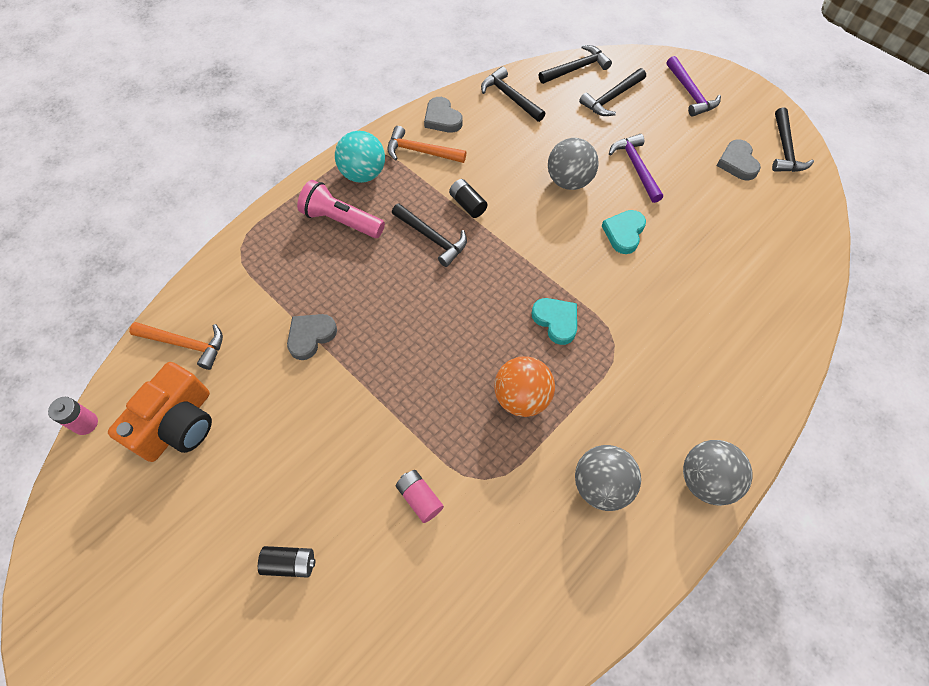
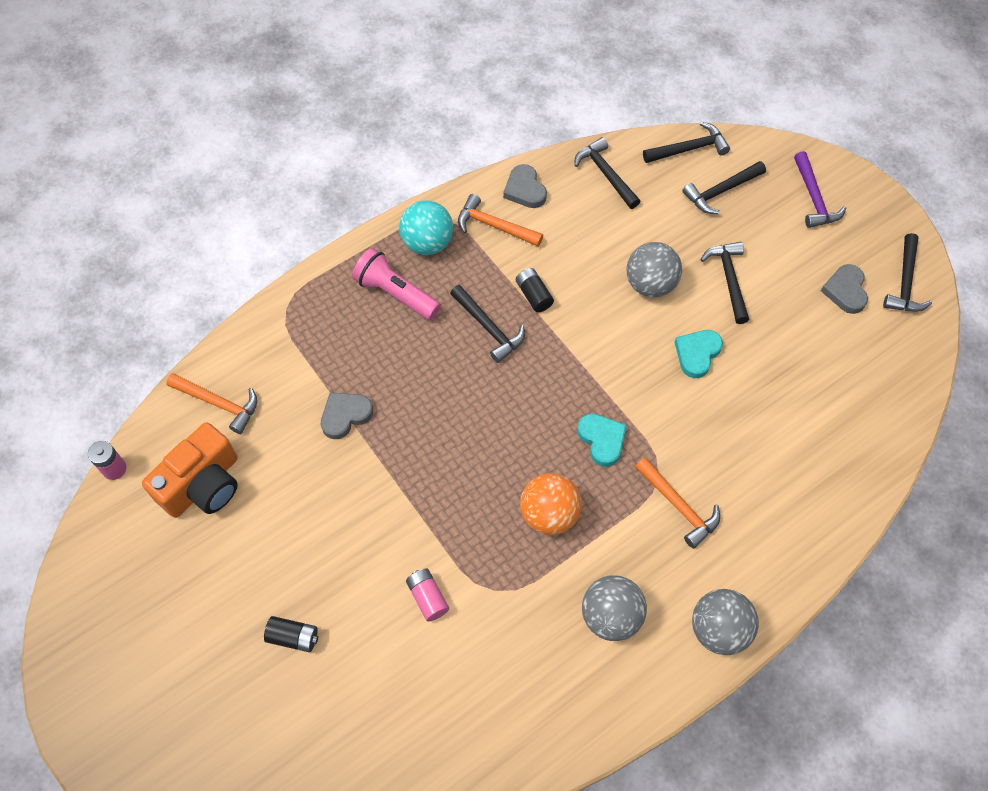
camera: 10 degrees right, 0 degrees up
(636, 167) = (729, 279): purple hammer -> black hammer
(640, 370) = (678, 506): none -> orange hammer

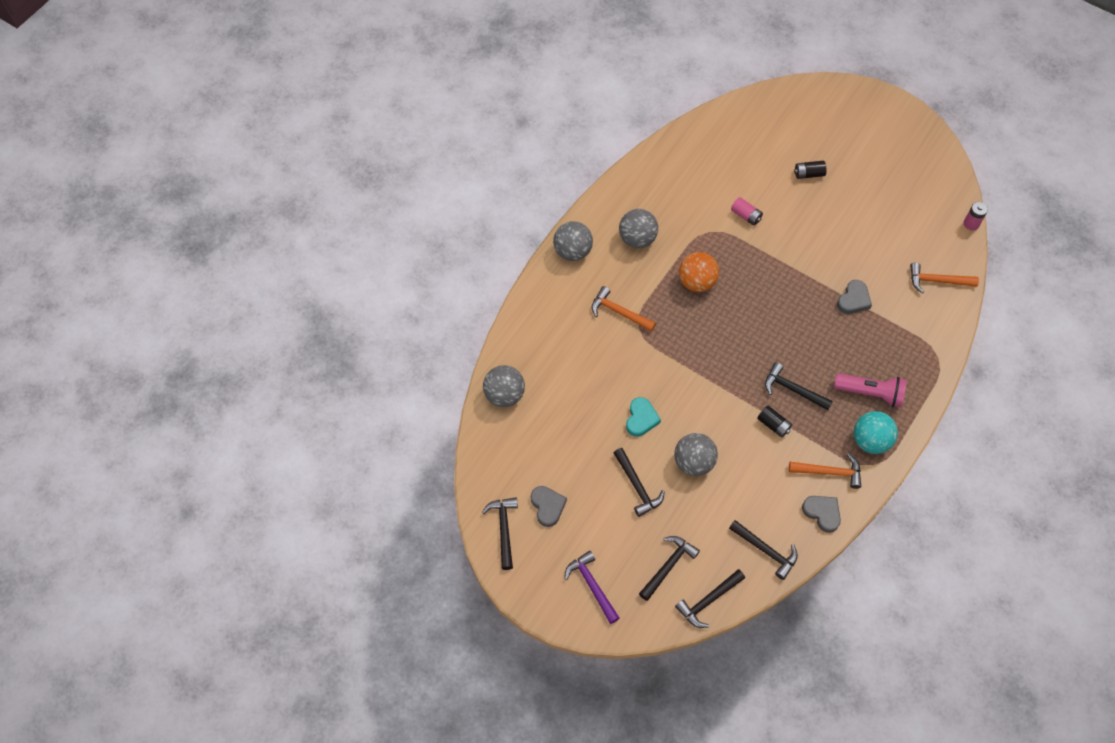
camera: 160 degrees right, 0 degrees up
(203, 484) = (913, 232): orange camera -> none
(602, 440) = (683, 338): turquoise heart -> none
(873, 441) = (504, 395): none -> grey ball

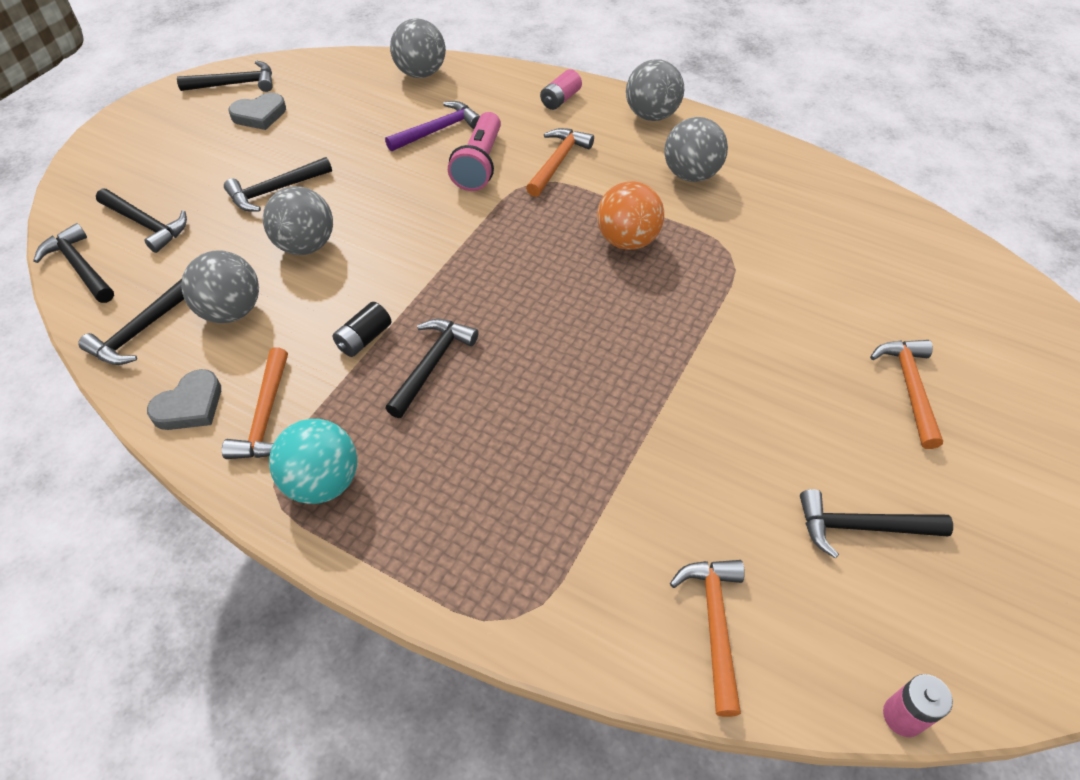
camera: 85 degrees right, 10 degrees down
(592, 586) = (139, 156): purple hammer -> purple hammer (438, 130)
(641, 419) = (382, 190): turquoise heart -> none
(746, 216) = (778, 298): pink battery -> pink battery (560, 99)
(750, 500) = (231, 311): none -> grey ball
(808, 174) = (909, 388): black battery -> orange hammer
(853, 299) = (634, 459): grey heart -> none
(870, 393) = (424, 484): pink flashlight -> pink flashlight (479, 164)
(888, 215) = (861, 527): none -> black hammer

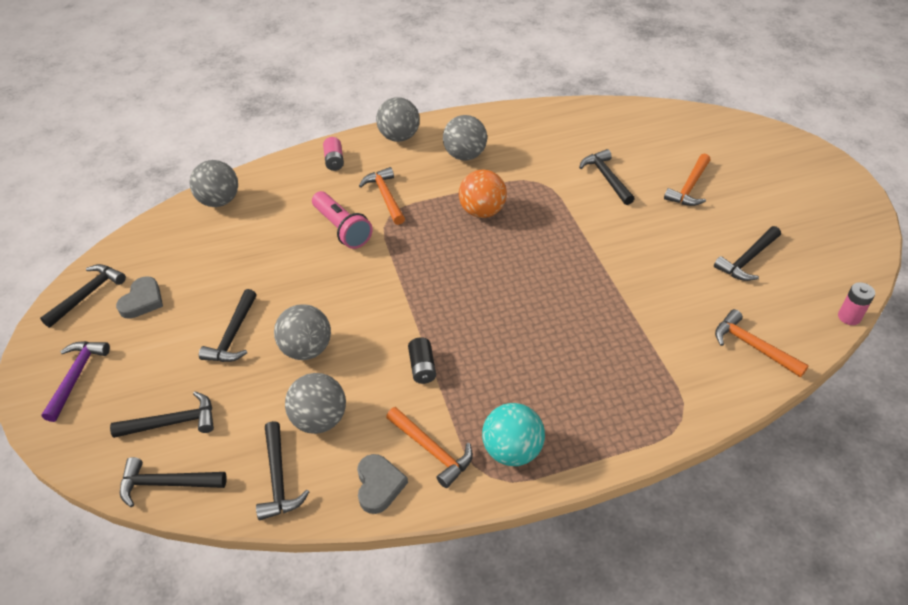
camera: 45 degrees left, 5 degrees down
(432, 364) = (478, 349): black hammer -> black hammer (606, 178)
(438, 130) = (286, 227): purple hammer -> purple hammer (76, 377)
(909, 388) = (689, 187): orange hammer -> orange hammer turned 105 degrees counterclockwise

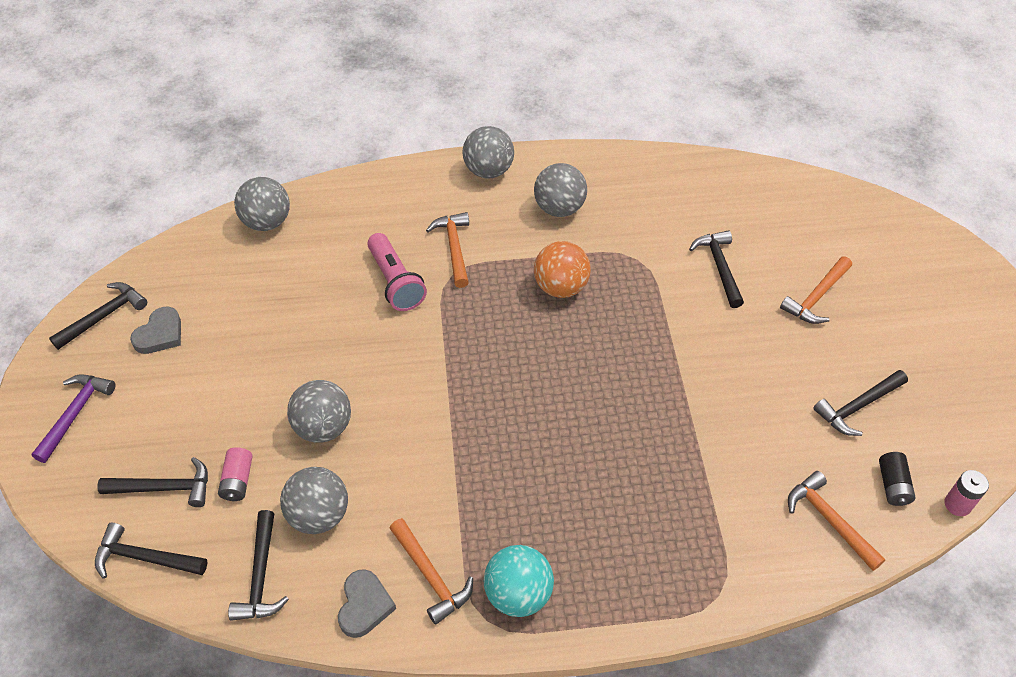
camera: 10 degrees right, 5 degrees up
(233, 335) = (248, 395): black hammer -> none
(334, 161) = (406, 190): pink battery -> pink battery (238, 481)
(422, 367) = (444, 474): black battery -> black battery (893, 485)

